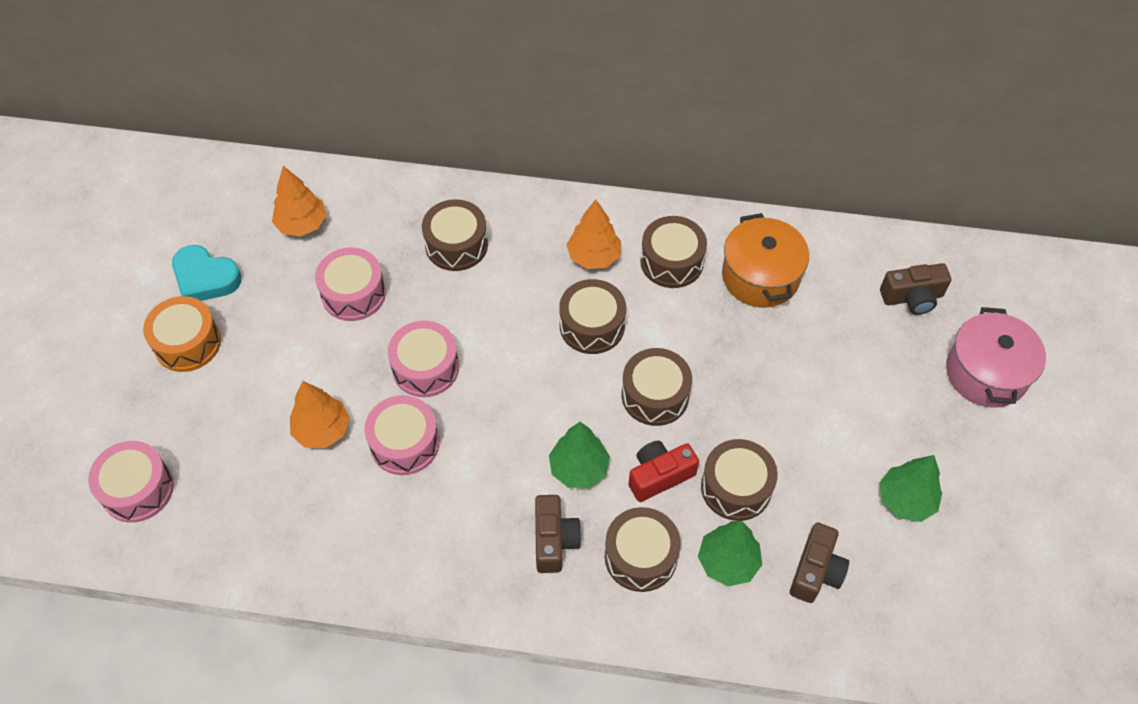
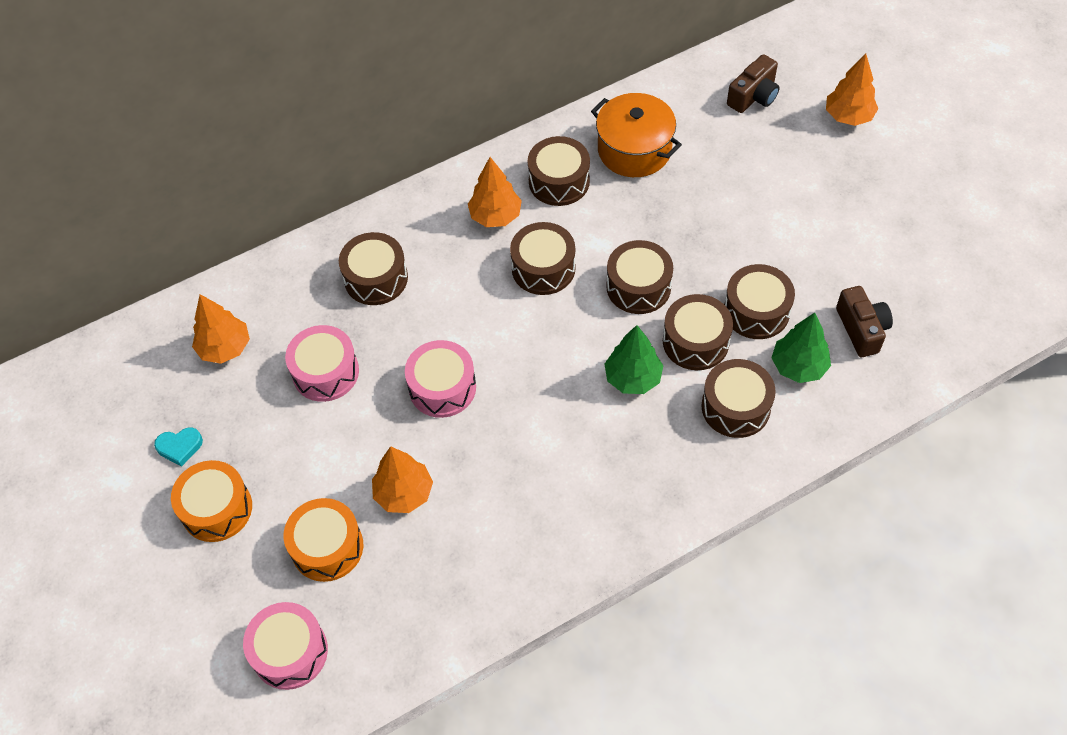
camera: 35 degrees left, 0 degrees up
(205, 278) = (180, 447): turquoise heart -> turquoise heart, size x0.60
(233, 430) = (327, 547): none -> orange drum
(404, 443) = (481, 455): pink drum -> none
(554, 540) = (663, 442): brown camera -> none
(659, 476) = (695, 341): red camera -> brown drum
(905, 500) = (875, 239): green tree -> none
(986, 373) = (848, 116): pink pot -> orange tree

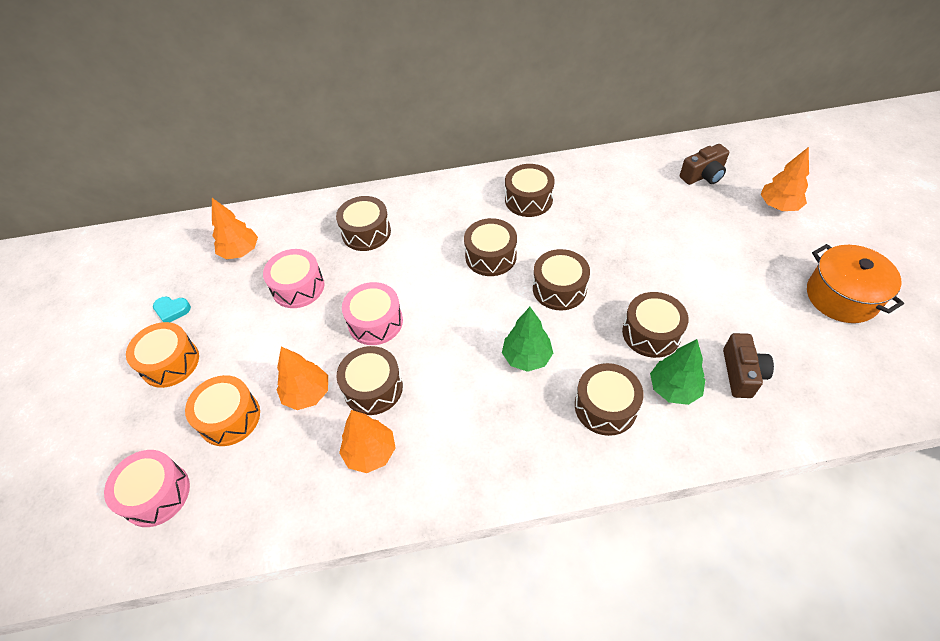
camera: 20 degrees right, 5 degrees down
(495, 216) = (471, 212): orange tree -> orange tree (370, 452)
(634, 150) = (595, 191): orange pot -> orange pot (841, 296)
(695, 341) = (590, 343): brown drum -> brown drum (373, 388)

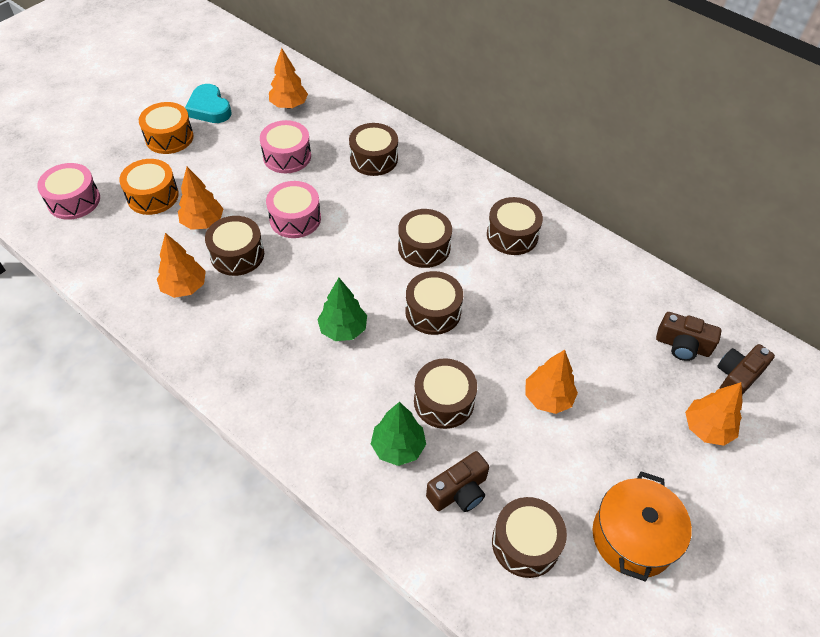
camera: 45 degrees right, 0 degrees up
(172, 310) = (209, 108): turquoise heart -> turquoise heart, size x1.68
(605, 407) = (339, 408): brown drum -> brown drum (525, 543)
(694, 270) = (548, 398): none -> orange tree
(748, 167) = (737, 377): none -> brown camera

